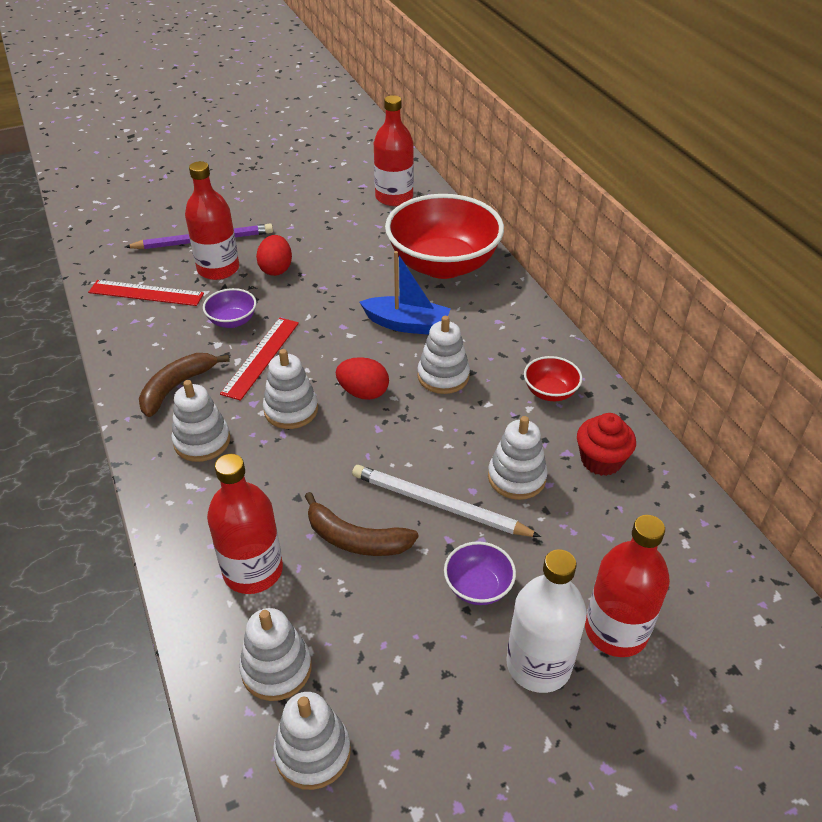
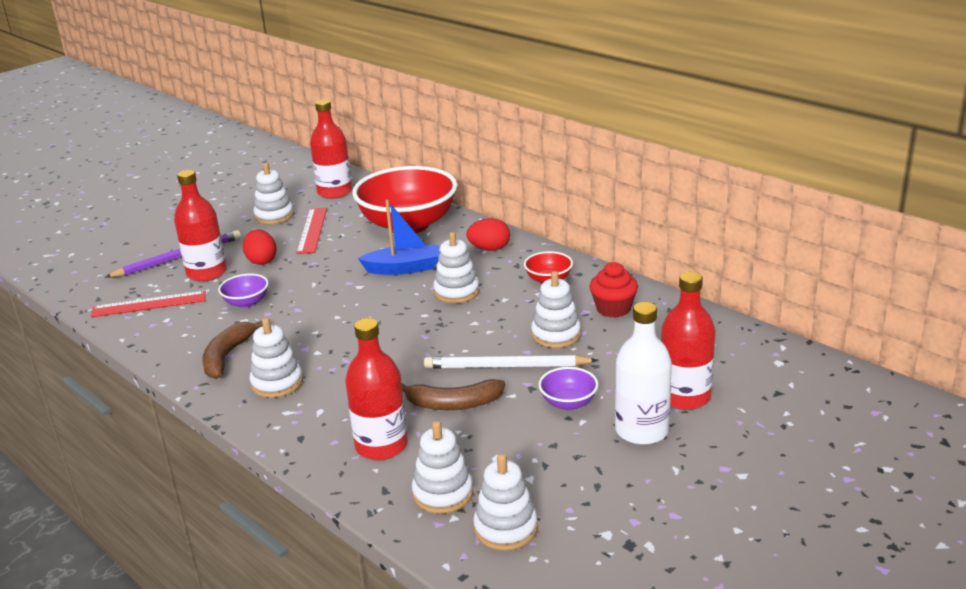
camera: 20 degrees left, 15 degrees down
(261, 357) = (291, 319): red ruler -> red ruler (312, 230)
(291, 410) = (342, 344): white stacking toy -> white stacking toy (274, 216)
(363, 392) = (397, 318): red egg -> red egg (489, 249)

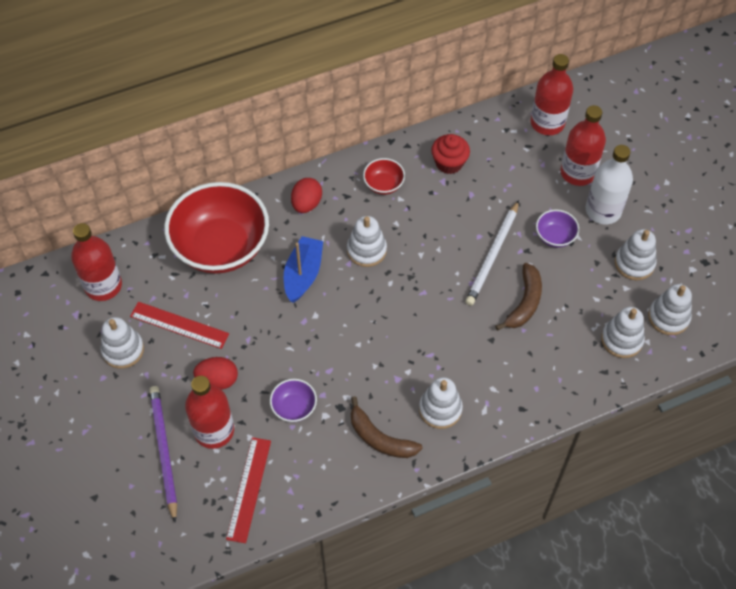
camera: 70 degrees left, 30 degrees up
(381, 446) = (554, 360): red bottle -> red bottle (547, 123)
(556, 335) = (466, 211): white stacking toy -> white stacking toy (634, 263)

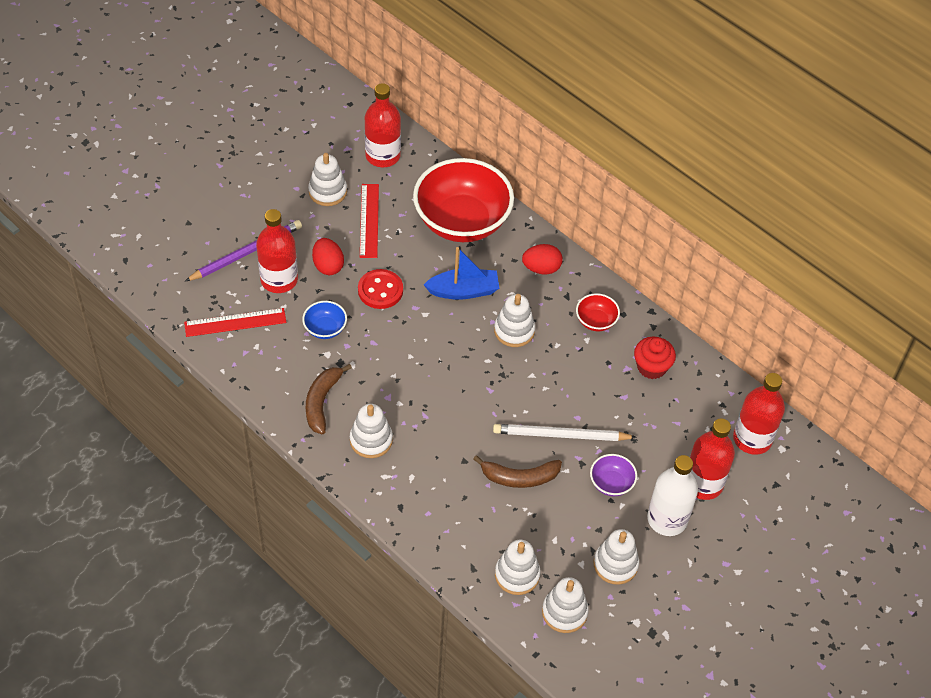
camera: 65 degrees right, 5 degrees down
(270, 344) = (380, 290): none -> red button
(294, 407) = (325, 329): purple bowl -> blue bowl

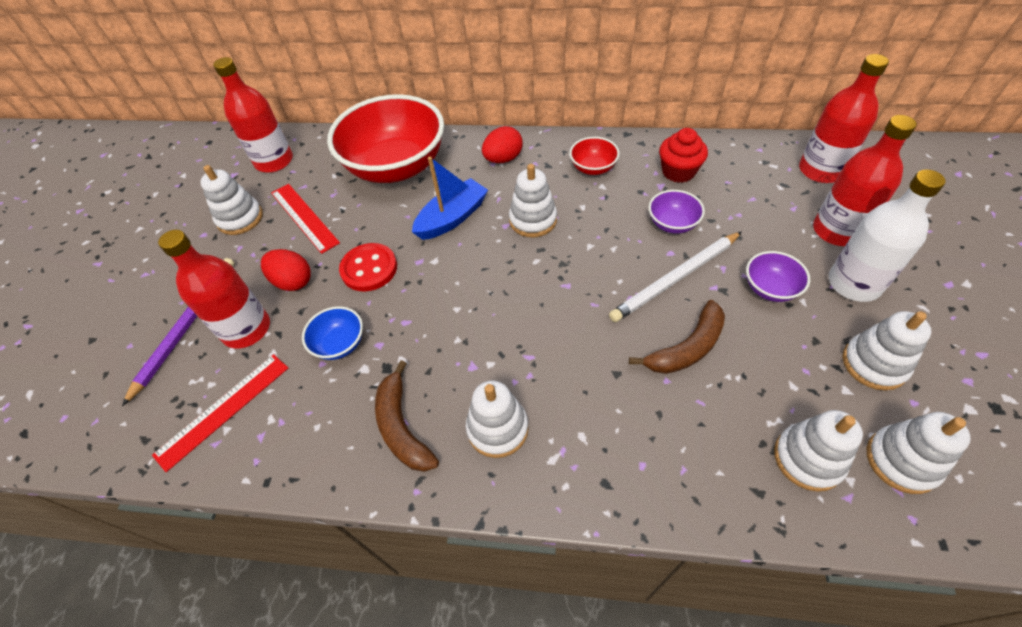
camera: 30 degrees left, 0 degrees up
(602, 400) = (672, 224): none -> purple bowl

